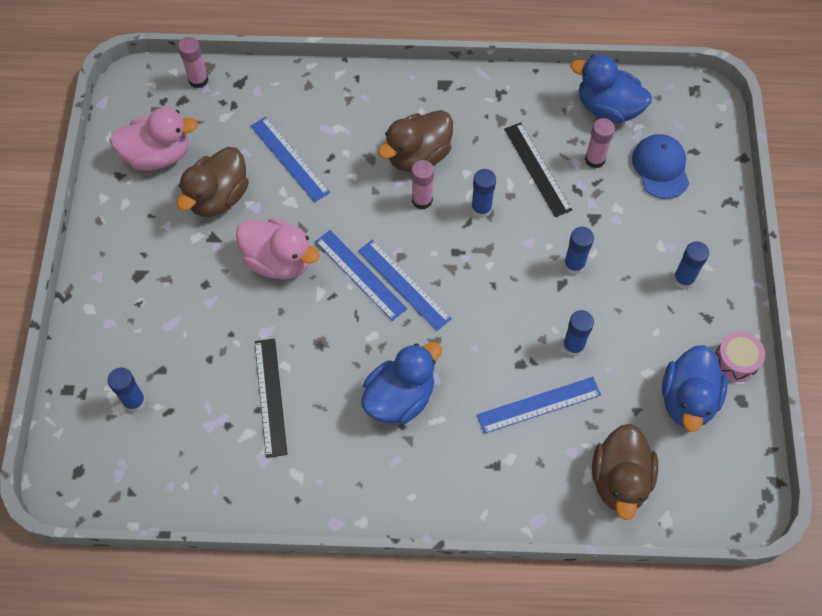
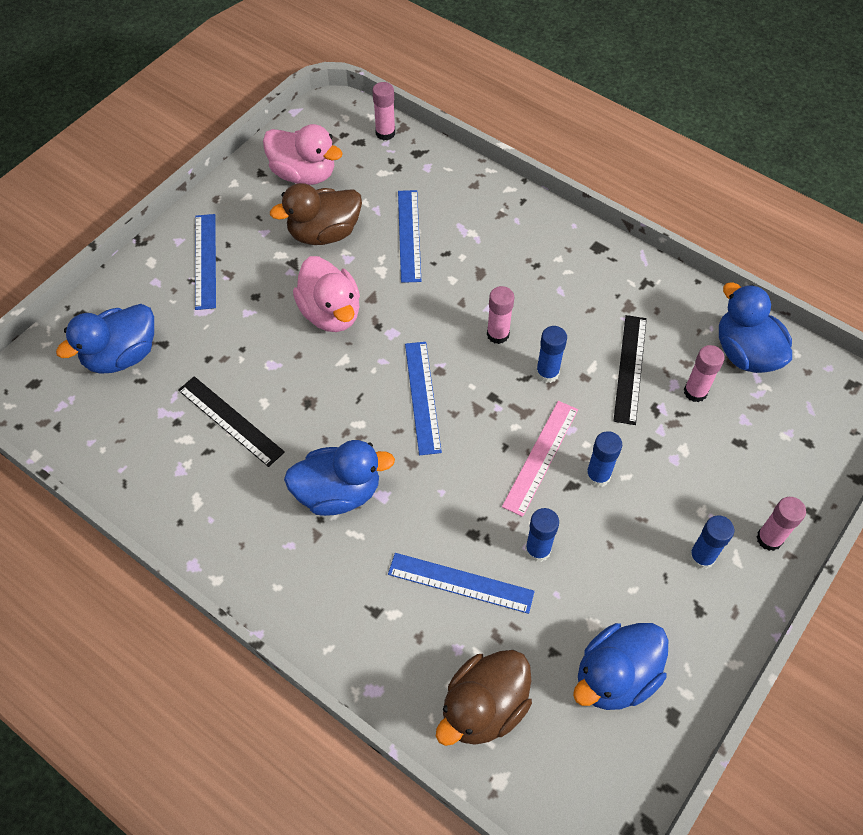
camera: 35 degrees right, 5 degrees down
(134, 401) = (122, 355): blue glue stick -> blue duck
(270, 397) = (230, 420): black ruler -> black ruler turned 75 degrees counterclockwise
(360, 274) = (391, 365): blue ruler -> blue ruler (205, 261)
(418, 155) = (525, 294): brown duck -> none
(524, 276) = (540, 457): none -> pink ruler
(660, 167) = (759, 437): blue cap -> none
(716, 238) = (769, 539): none -> pink glue stick
(735, 361) = (697, 672): pink drum -> none

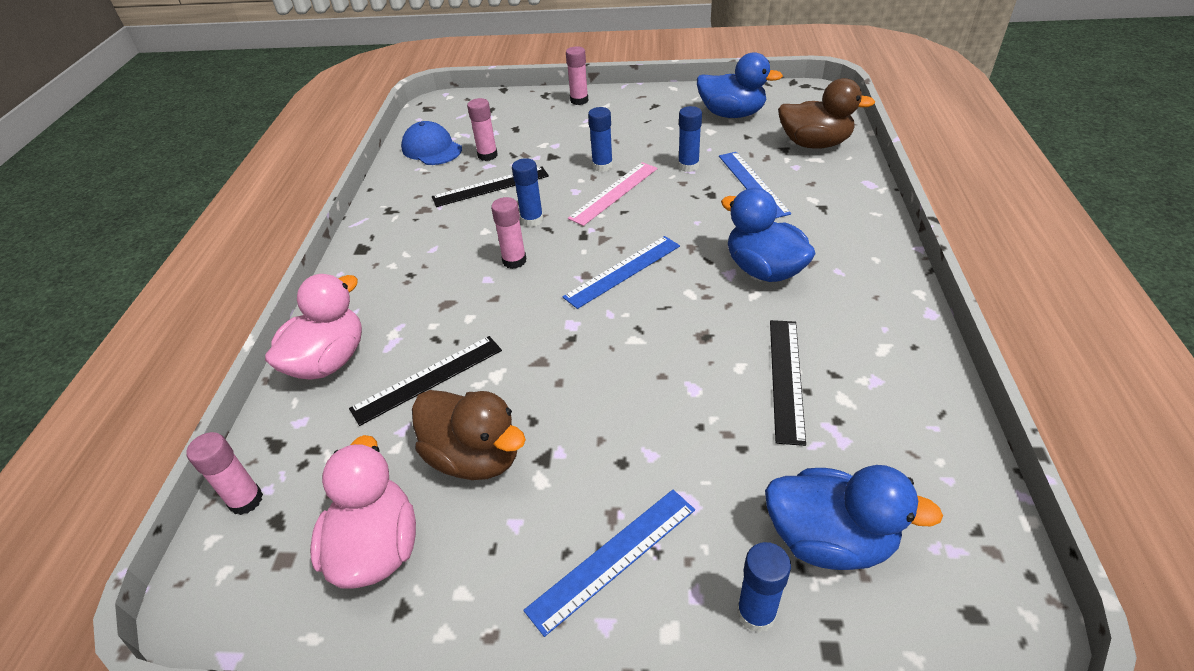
camera: 120 degrees left, 15 degrees down
(331, 313) = (587, 381): pink duck -> pink duck (328, 361)
(409, 235) = (428, 379): blue ruler -> black ruler
(540, 457) = (614, 193): pink ruler -> pink ruler turned 45 degrees counterclockwise
(701, 557) = (618, 115): blue glue stick -> blue glue stick (756, 613)
(745, 353) = (432, 149): blue duck -> blue cap

